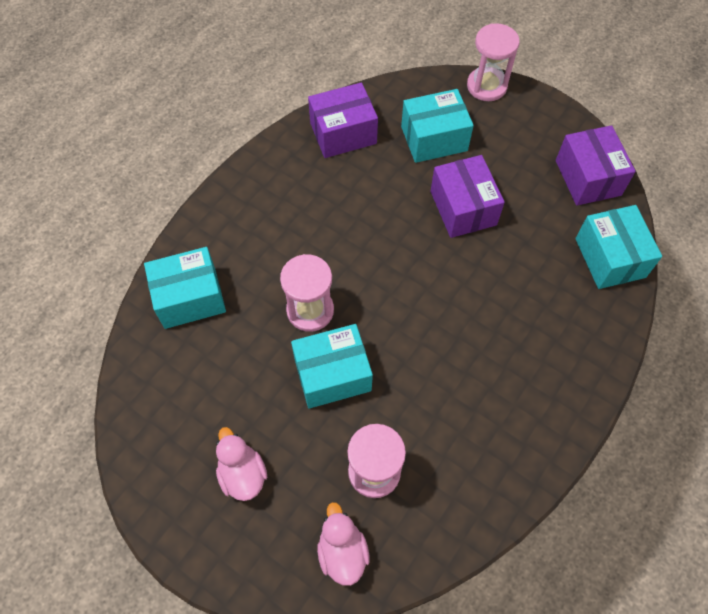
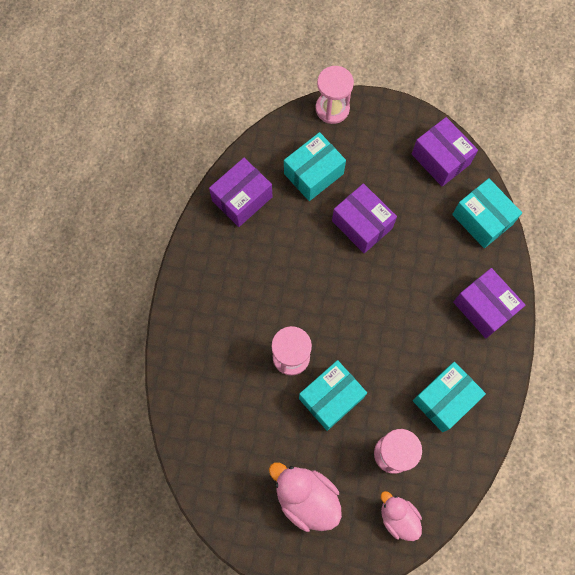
camera: 25 degrees left, 10 degrees up
(190, 298) = (198, 387): turquoise box -> turquoise box (444, 399)
(242, 474) = (306, 498): pink duck -> pink duck, size x1.53
(568, 354) = (484, 307): none -> purple box

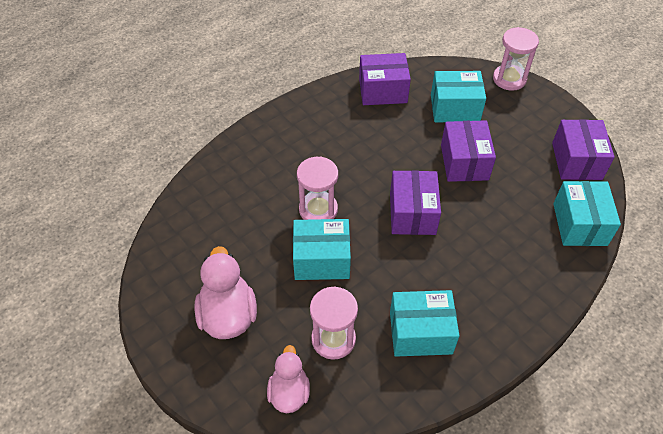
camera: 40 degrees right, 20 degrees down
(484, 307) = (523, 289): purple box -> purple box (412, 213)

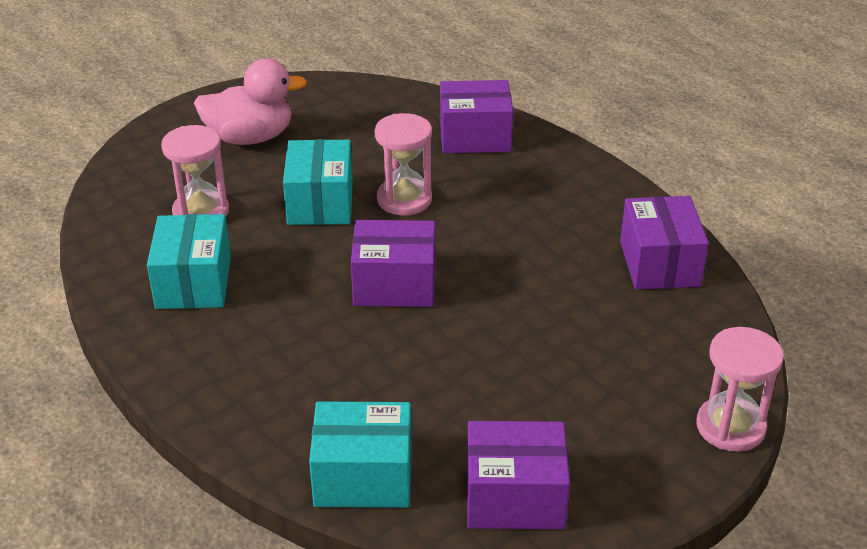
camera: 90 degrees right, 15 degrees down
(289, 392) = (141, 181): pink duck -> none
(455, 108) = (632, 345): turquoise box -> none
(464, 162) = (502, 347): purple box -> purple box (475, 137)

